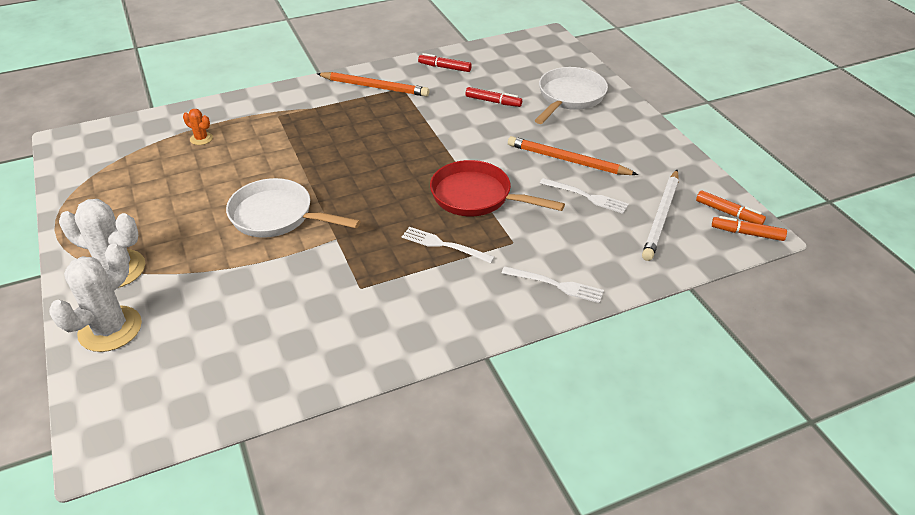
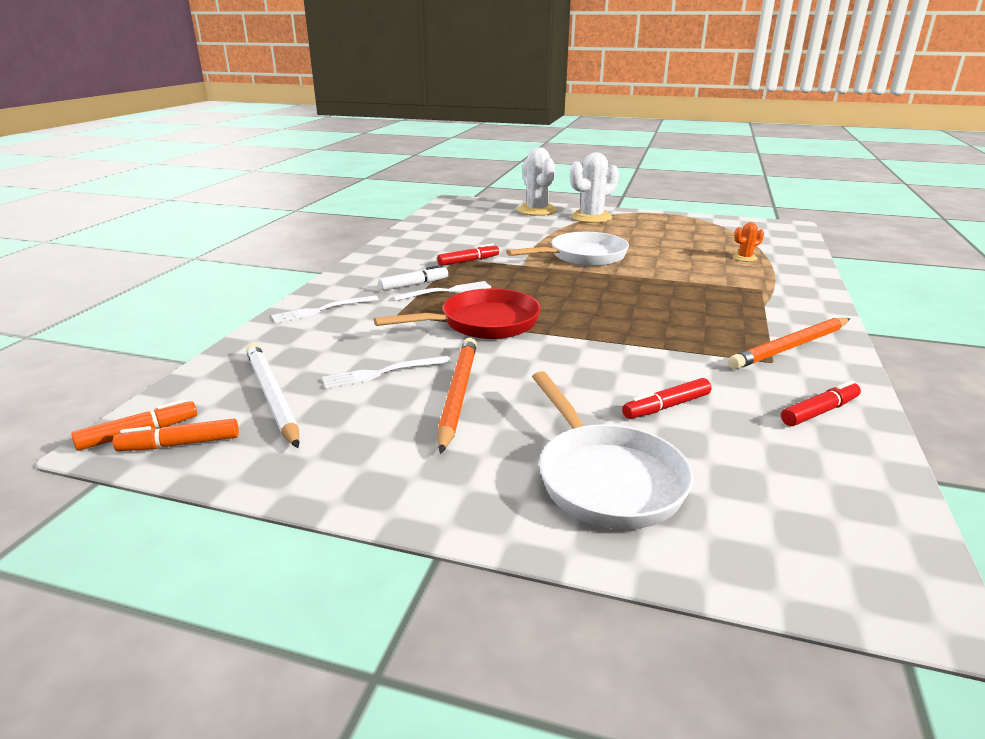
camera: 130 degrees right, 15 degrees down
(359, 276) = (468, 261): none -> red marker
(451, 271) = (414, 285): none -> white marker
(567, 160) = (458, 394): orange pencil -> orange pencil turned 60 degrees counterclockwise

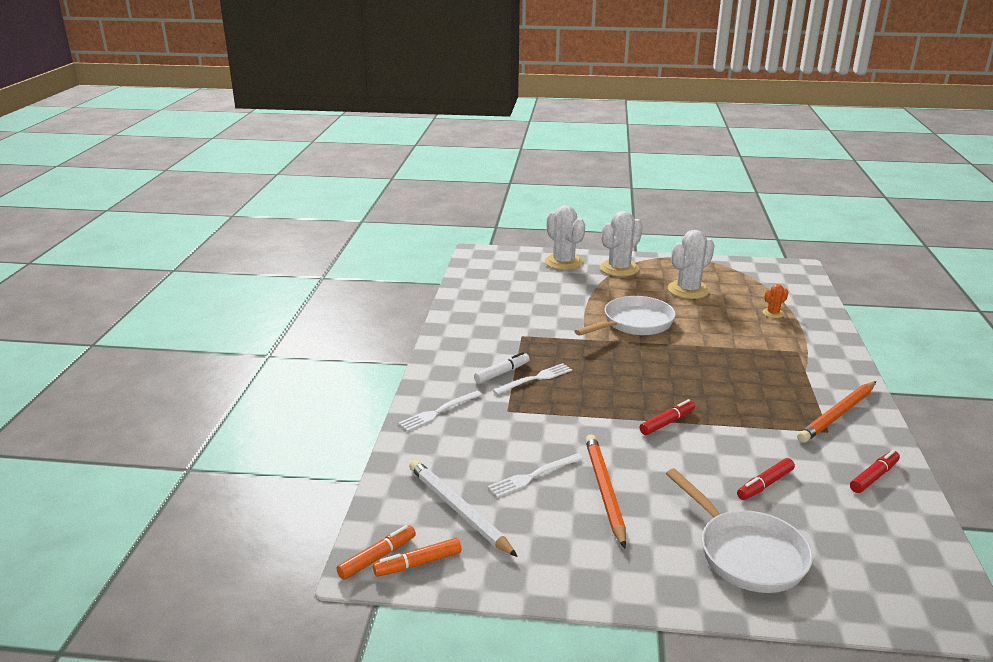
camera: 10 degrees left, 0 degrees up
(468, 261) = (534, 338): red marker -> red marker (667, 422)
(483, 323) = (586, 413): red pan -> none
(657, 236) = (688, 290): none -> white cactus

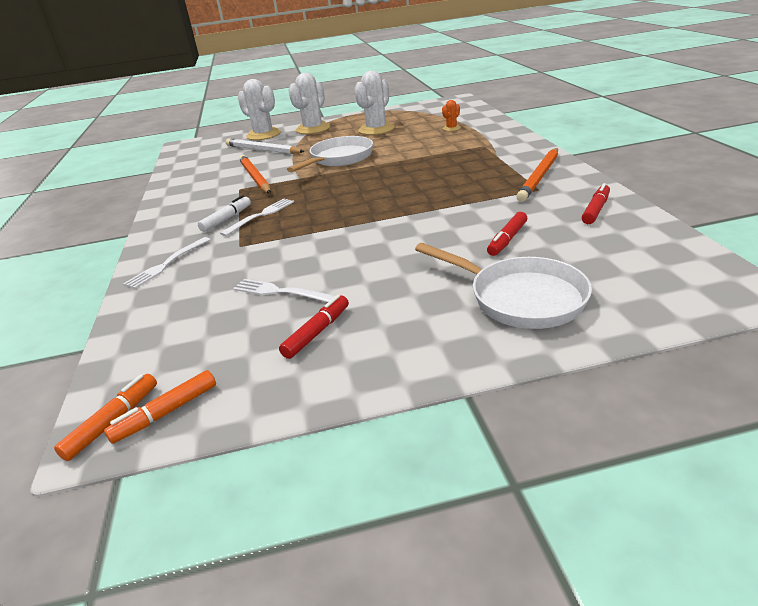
camera: 15 degrees left, 5 degrees up
(458, 510) = (205, 344): white pencil -> white pencil (262, 150)
(533, 476) = (280, 292): white fork -> white fork turned 75 degrees clockwise
(604, 490) = (358, 284): orange pencil -> orange pencil (255, 177)
(667, 422) = (396, 217): red marker -> red marker (317, 332)

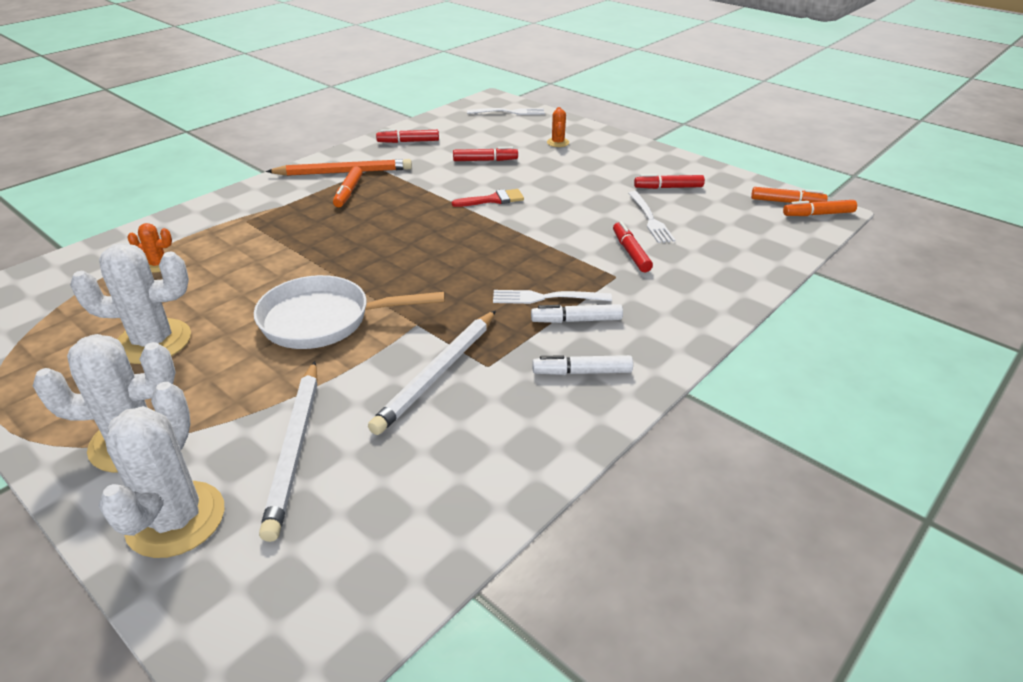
camera: 130 degrees left, 5 degrees up
(167, 264) = (694, 303): white fork -> white fork (509, 112)
(191, 209) = (582, 372): none -> white marker
(253, 262) = (630, 252): none -> red marker
(255, 177) = (437, 373): orange pencil -> white pencil
(415, 226) = (493, 200): none -> red brush
(496, 175) = (348, 192): none -> orange marker
(520, 298) = (558, 142): white pan -> orange cactus

